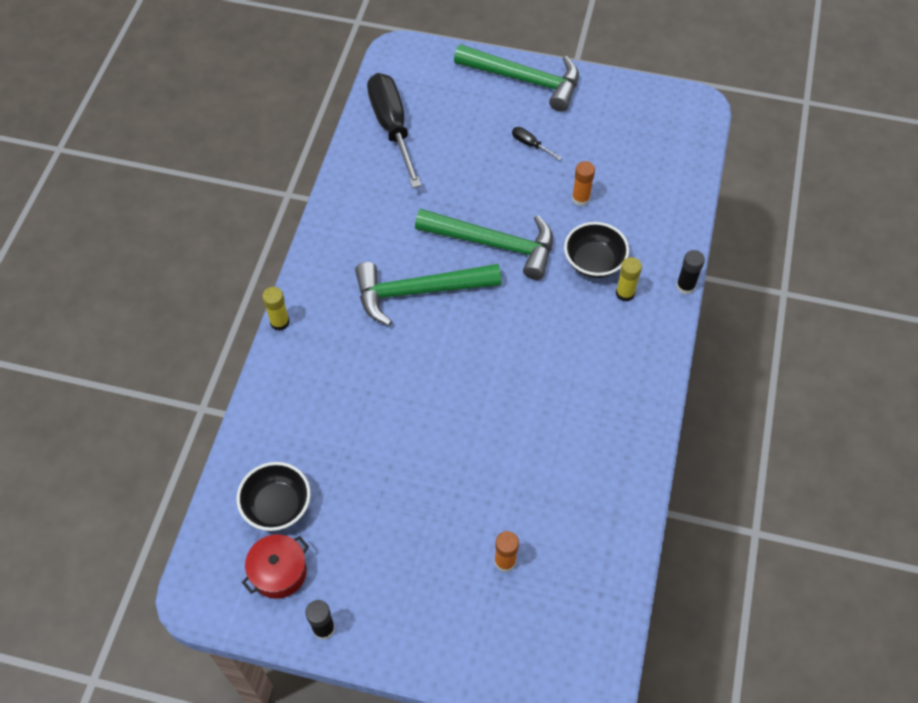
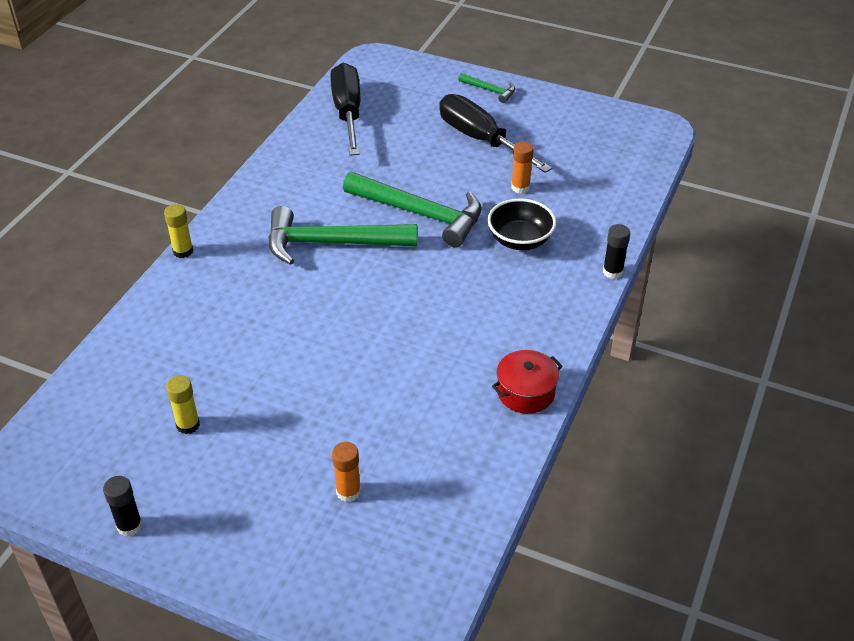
camera: 10 degrees right, 15 degrees down
(277, 506) = (122, 406): black bowl -> none
(279, 572) = (101, 466): red pot -> red pot (525, 392)
(525, 80) = (490, 90): green hammer -> green hammer, size x0.47
(530, 144) = (481, 140): black screwdriver -> black screwdriver, size x2.48
(625, 293) = (546, 270): yellow glue stick -> yellow glue stick (188, 425)

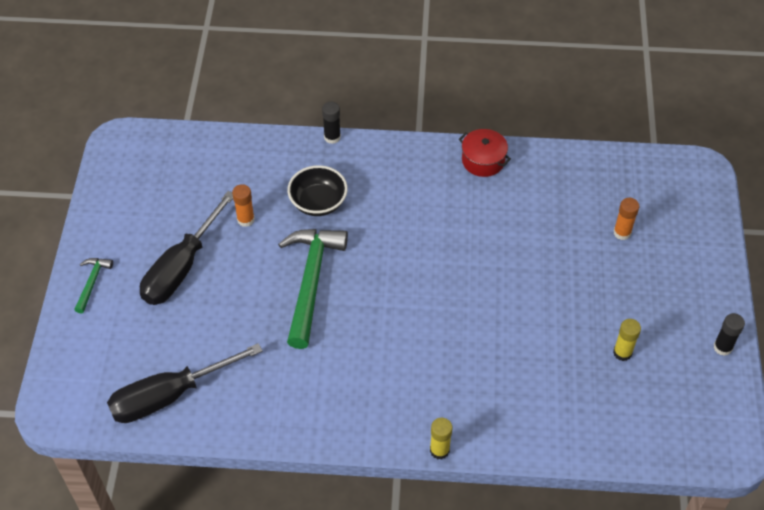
camera: 110 degrees left, 10 degrees up
(331, 243) = (378, 335): green hammer -> none

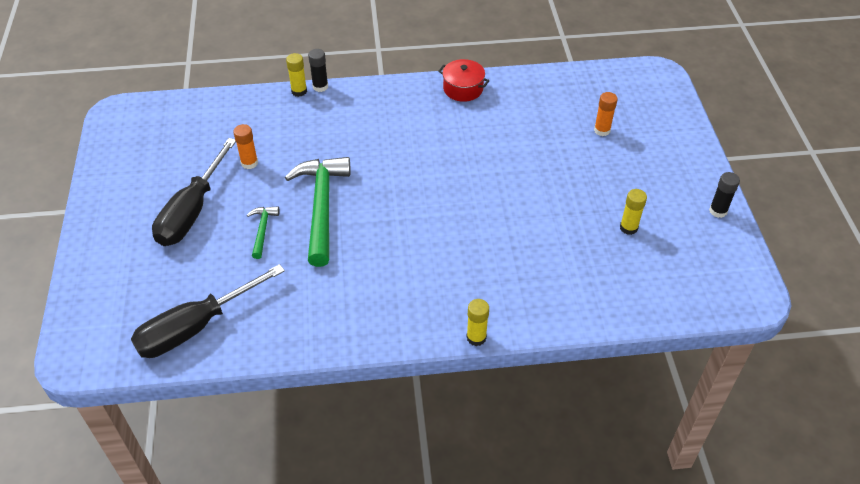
camera: 10 degrees left, 5 degrees down
(92, 282) = (103, 236): green hammer -> green hammer (262, 230)
(309, 140) = (299, 91): none -> yellow glue stick
(318, 203) = (317, 140): black bowl -> none

